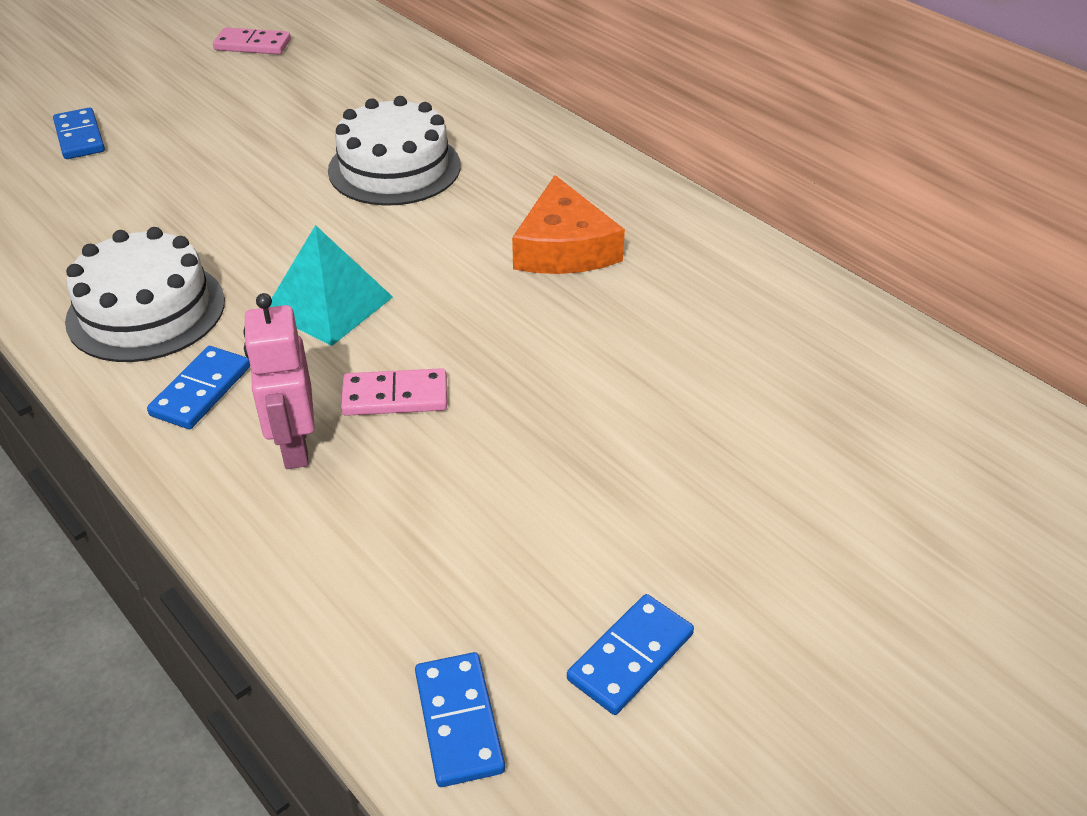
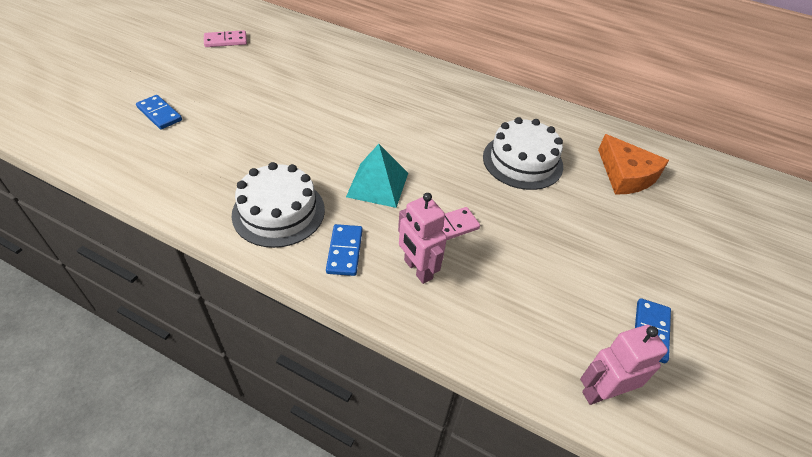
camera: 25 degrees left, 5 degrees up
(394, 168) = (357, 100): white cake -> white cake (522, 161)
(459, 721) = (602, 392): blue domino -> pink robot
(564, 247) = (472, 127): orange cheese -> orange cheese (626, 174)

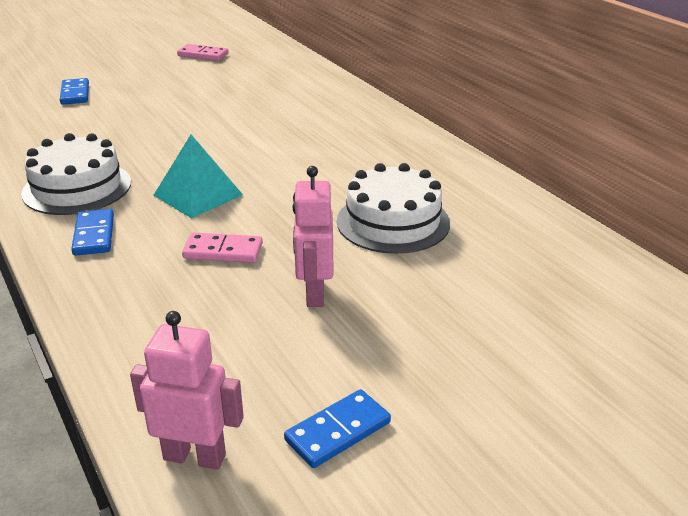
camera: 35 degrees right, 15 degrees down
(344, 251) = (94, 235): blue domino -> blue domino turned 45 degrees counterclockwise
(417, 269) = (143, 273): pink robot -> pink robot (314, 293)
(626, 174) = (523, 274): orange cheese -> none

